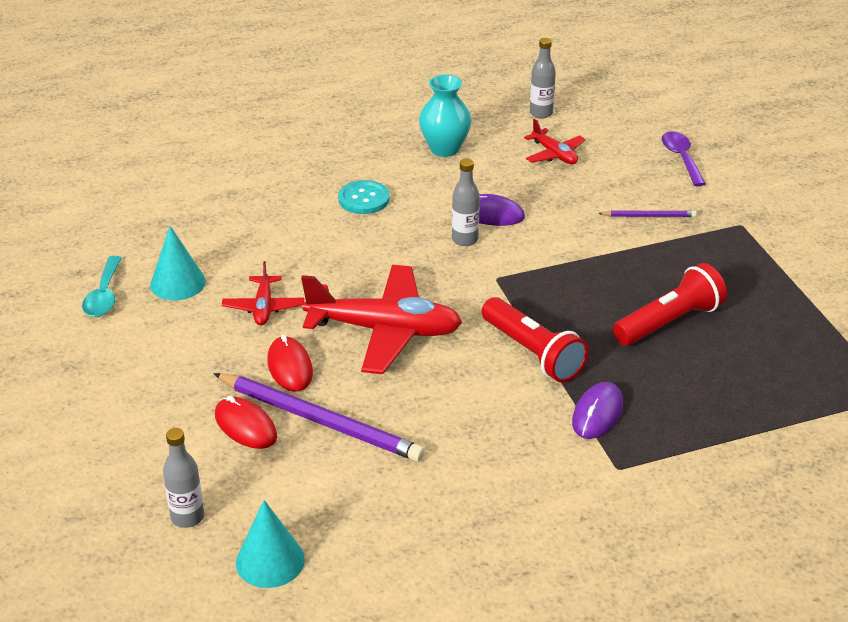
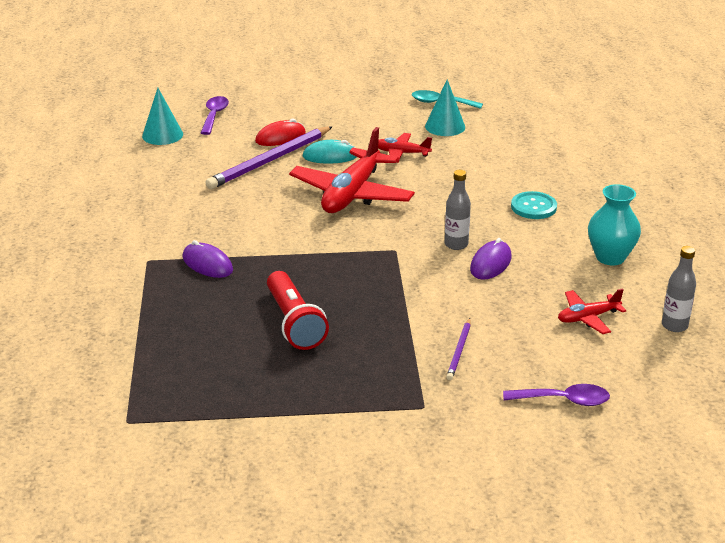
camera: 105 degrees right, 5 degrees down
(187, 517) = (214, 116): grey bottle -> purple spoon
(290, 367) = (330, 156): red mouse -> turquoise mouse
(533, 353) = (292, 250): red flashlight -> none

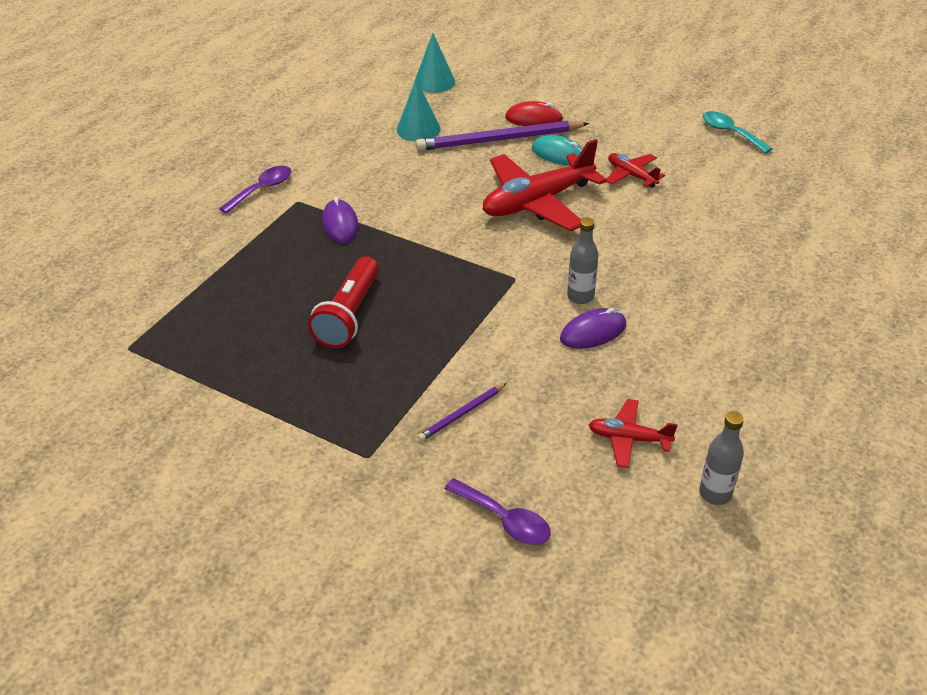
camera: 35 degrees right, 10 degrees up
(214, 116) = (498, 77): purple spoon -> purple spoon (262, 189)
(445, 126) = (706, 161): turquoise cone -> turquoise cone (418, 129)
(533, 207) = (705, 286): turquoise button -> none
(610, 257) = (728, 379): turquoise vase -> none

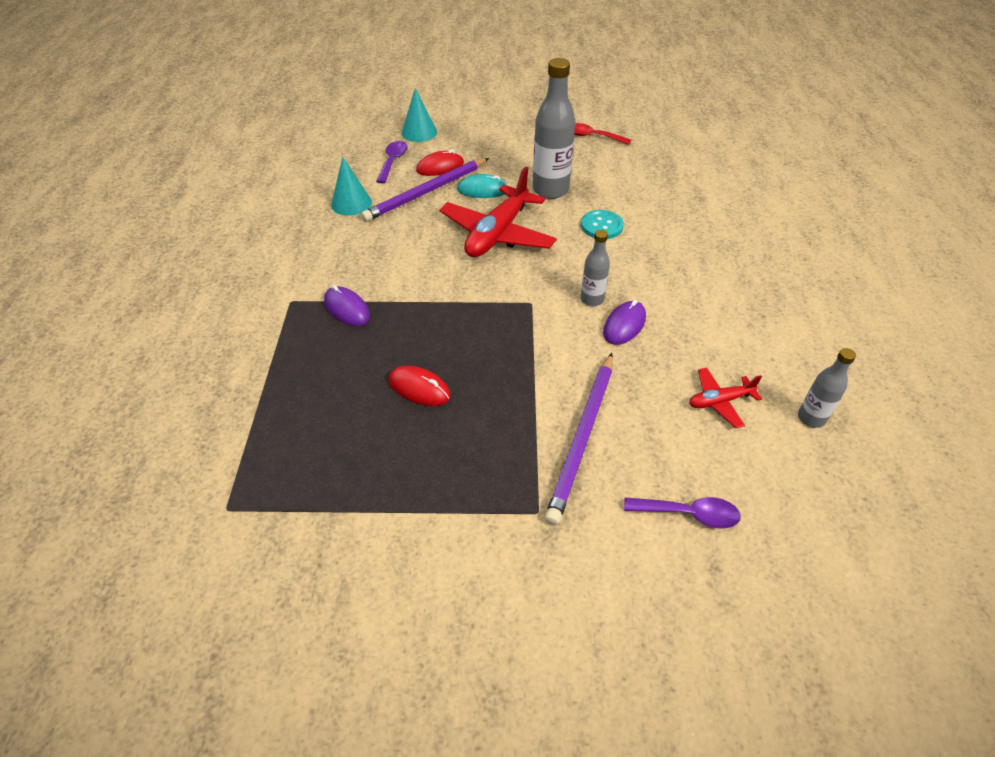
camera: 30 degrees left, 5 degrees up
(262, 189) = (248, 301): purple spoon -> purple spoon (393, 161)
(349, 315) = (419, 388): red flashlight -> red mouse
(434, 82) = (333, 159): turquoise cone -> turquoise cone (419, 132)
(462, 414) = (583, 437): purple pencil -> purple pencil, size x2.09
(631, 175) = (550, 190): red plane -> grey bottle
(656, 229) = (601, 226): none -> turquoise button
(730, 133) = (592, 136): turquoise spoon -> red spoon

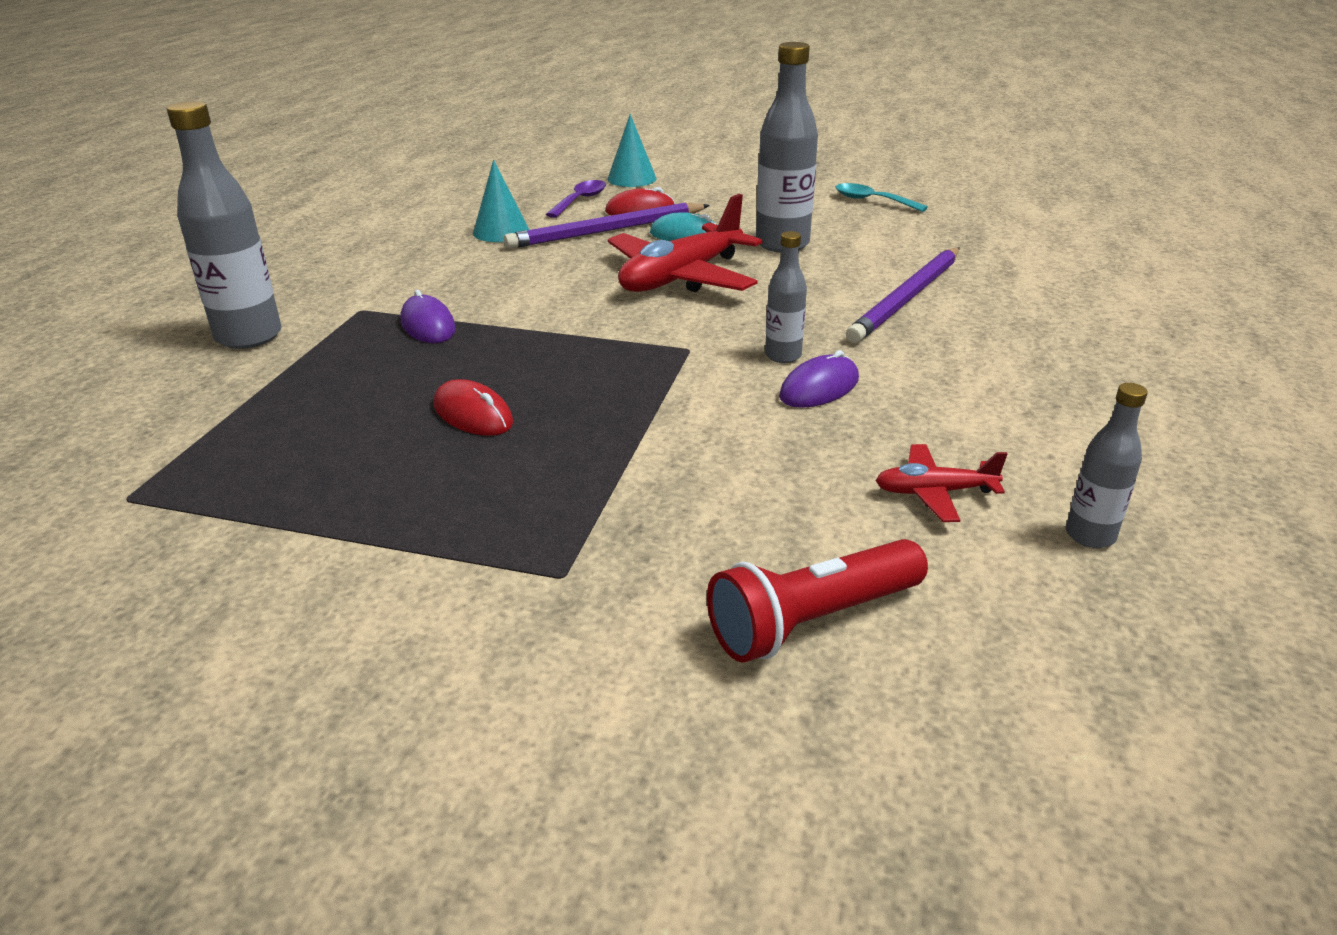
camera: 15 degrees right, 15 degrees down
(224, 341) = (249, 336): none -> grey bottle
(583, 437) = (685, 500): purple pencil -> purple pencil (907, 298)
(592, 136) = (872, 201): red spoon -> turquoise spoon
(601, 226) = (839, 285): turquoise button -> none
(689, 514) = (812, 621): purple spoon -> red flashlight

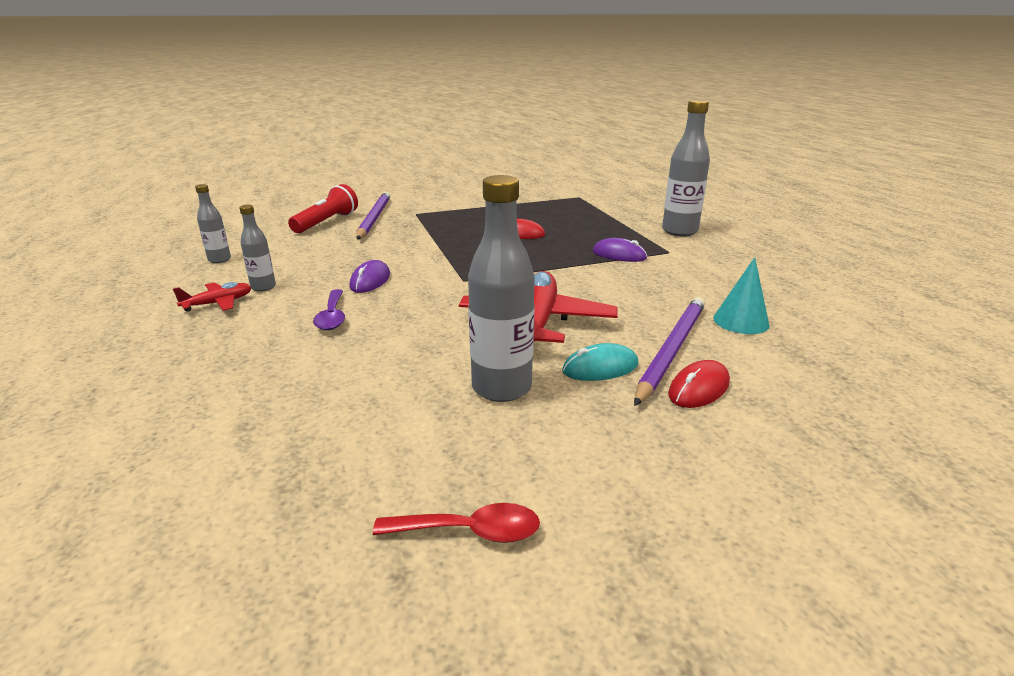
camera: 145 degrees right, 5 degrees down
(580, 201) = (777, 382): purple spoon -> purple spoon (332, 317)
(631, 179) = (822, 448): turquoise cone -> none
(783, 356) = (405, 290): grey bottle -> grey bottle (263, 287)
(872, 201) = (469, 531): turquoise spoon -> red spoon
(907, 298) = (342, 358): purple pencil -> purple pencil (374, 218)
(934, 492) = (291, 257): red plane -> red plane (218, 303)

